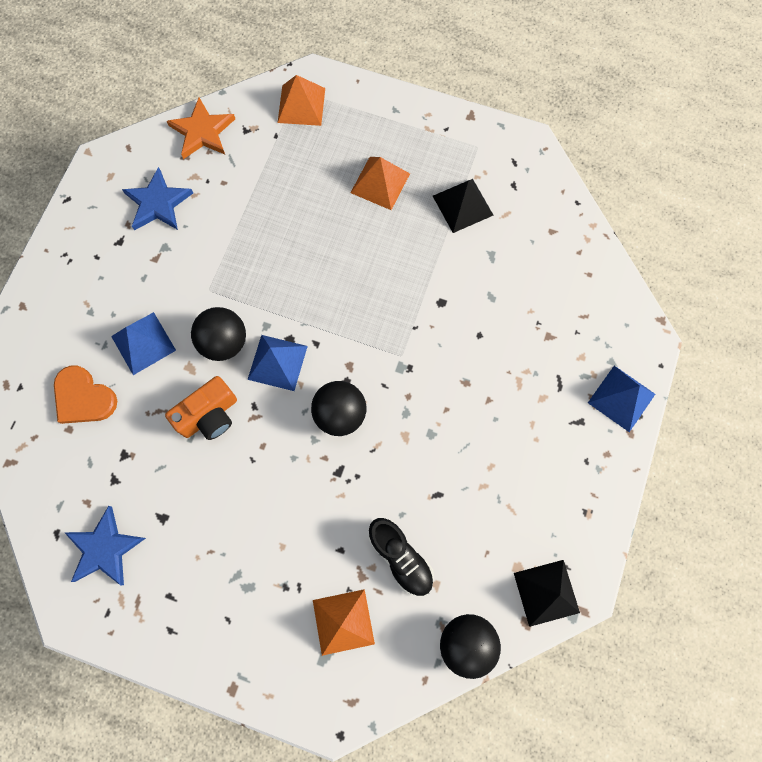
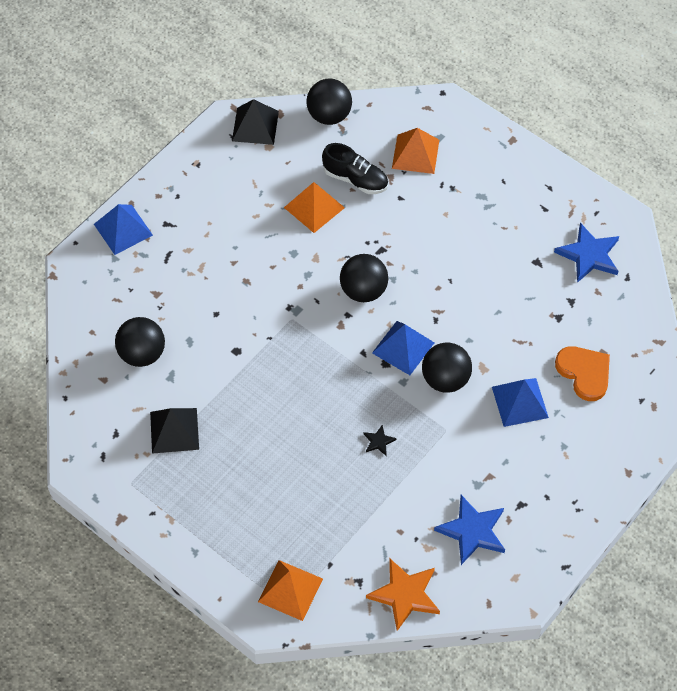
camera: 160 degrees left, 15 degrees down
(209, 415) = (476, 324): orange camera -> none
(269, 257) = (378, 441): none -> black star
(380, 183) = (244, 478): orange pyramid -> orange pyramid (314, 207)
(400, 557) = (355, 179): black shoe -> black shoe turned 135 degrees clockwise
(529, 268) = (142, 354): none -> black ball

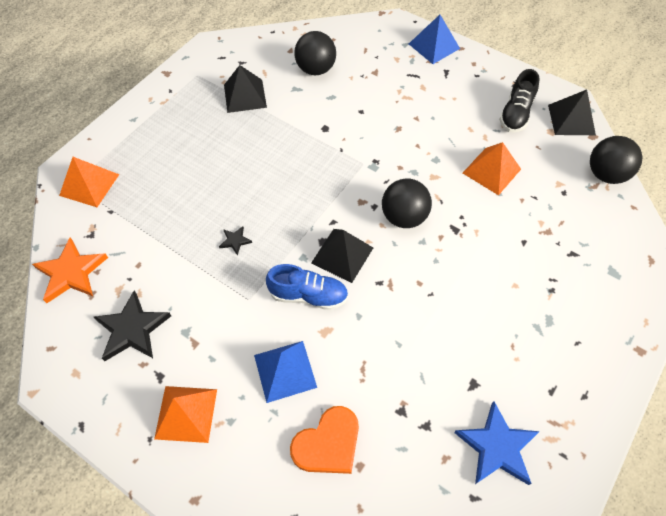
camera: 85 degrees right, 0 degrees up
(355, 179) = (535, 201): black shoe -> black shoe (515, 113)
(403, 347) = (342, 255): blue pyramid -> black pyramid
(415, 154) = (585, 252): orange pyramid -> orange pyramid (186, 413)
(445, 379) = (308, 295): black ball -> blue shoe
(472, 531) = (132, 329): blue star -> black star

